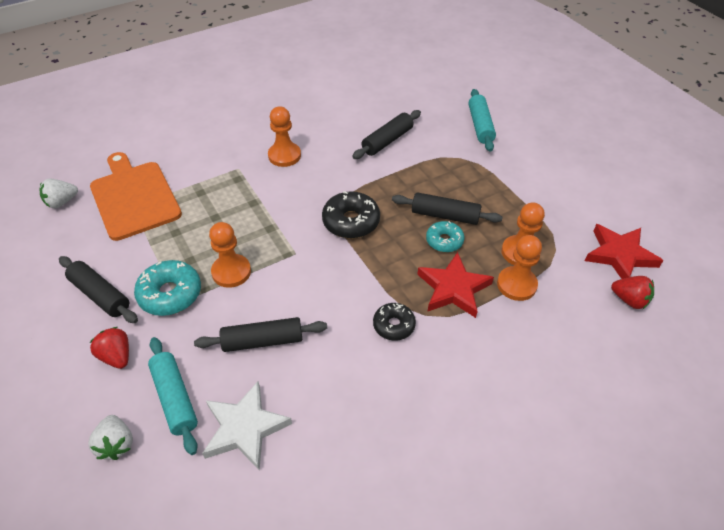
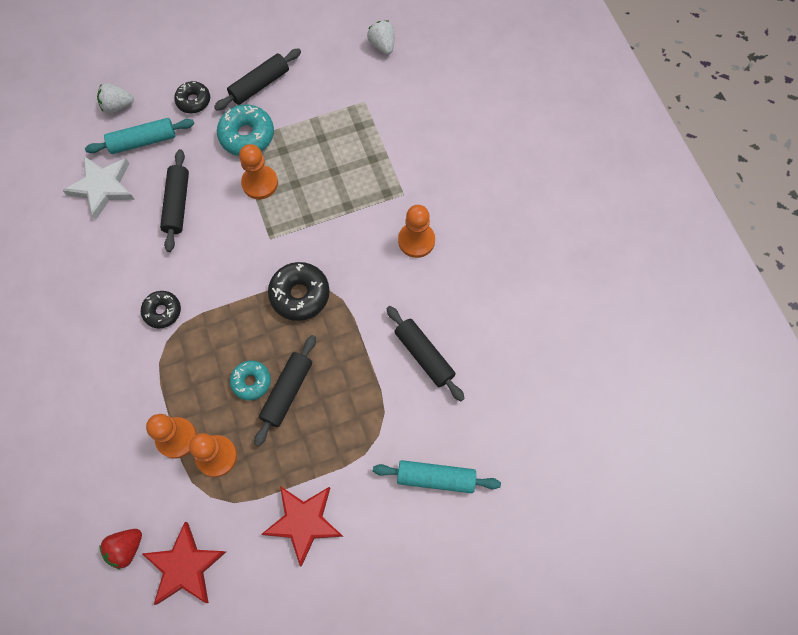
camera: 100 degrees right, 20 degrees up
(117, 356) = (193, 101): red strawberry -> black donut
(134, 197) = (377, 102): orange cutting board -> none
(453, 288) = (188, 375): red star -> red star (304, 522)

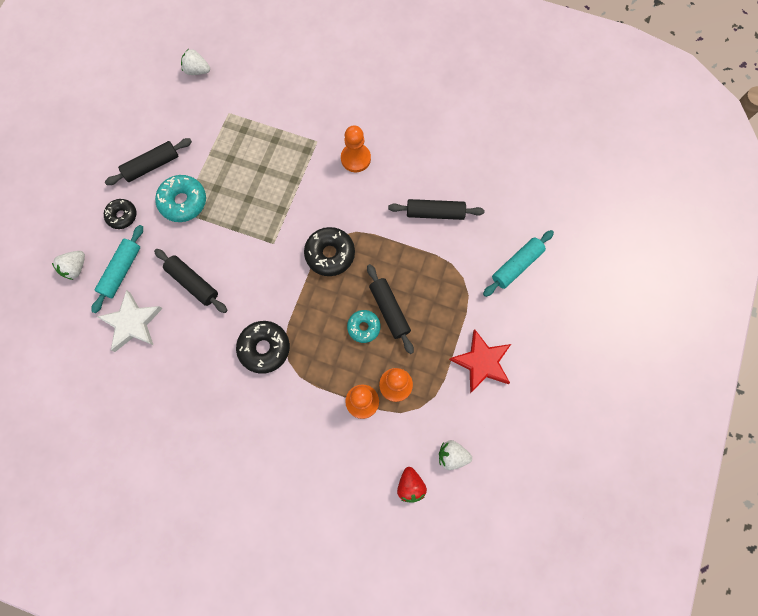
camera: 50 degrees left, 5 degrees up
(162, 311) = (264, 348): black donut -> black donut, size x1.57
(185, 566) = (452, 455): red star -> white strawberry
(260, 85) = (152, 165): black rolling pin -> black rolling pin turned 60 degrees clockwise
(260, 183) = (227, 220): orange pawn -> none

